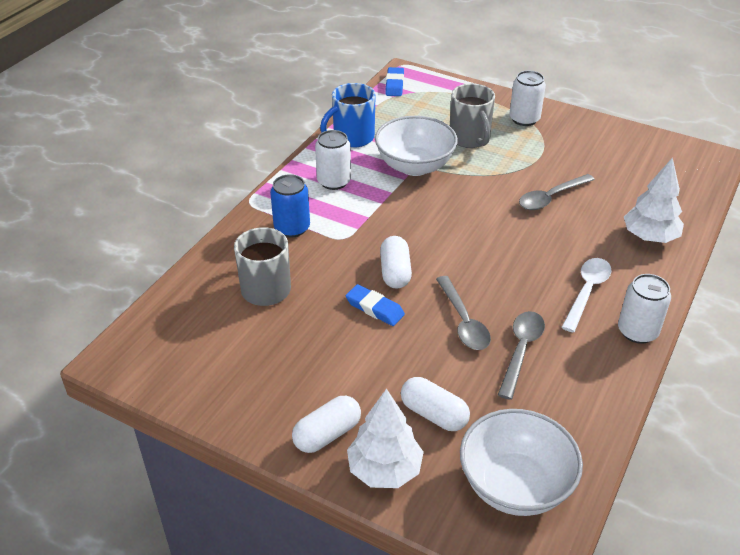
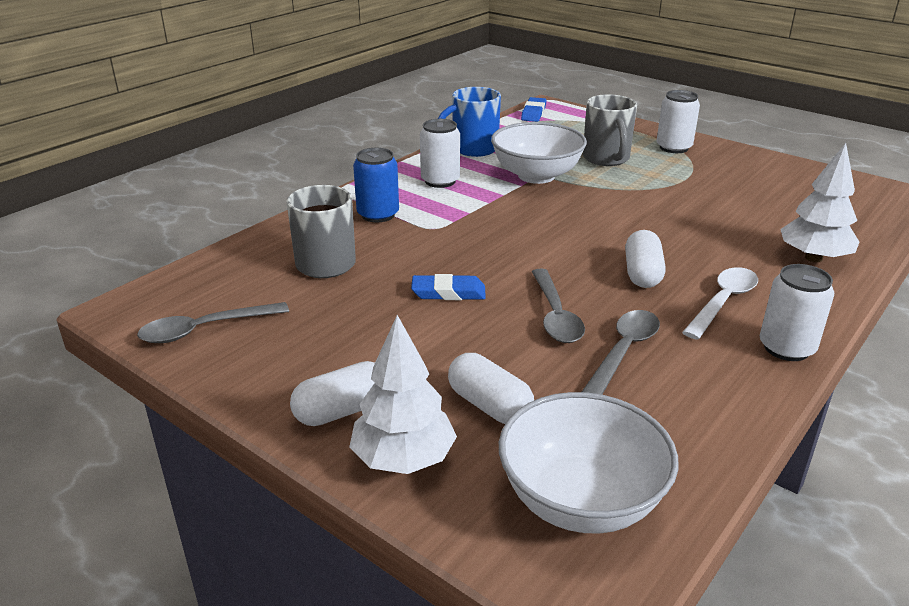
camera: 10 degrees right, 10 degrees down
(375, 308) = (448, 292): blue eraser -> blue eraser turned 45 degrees counterclockwise
(395, 272) = (484, 262): white capsule -> white capsule (642, 273)
(550, 198) = (692, 213): grey spoon -> grey spoon (204, 329)

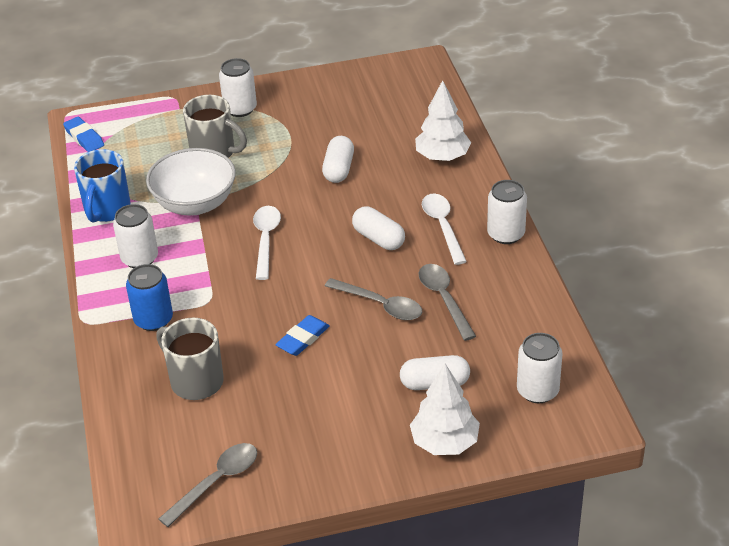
camera: 50 degrees left, 10 degrees up
(204, 329) = (217, 481): grey spoon -> grey spoon turned 150 degrees counterclockwise
(342, 411) = (377, 449): white capsule -> white capsule (338, 169)
(546, 221) = (266, 240): none -> white spoon
(581, 501) = (537, 390): white bowl -> white can

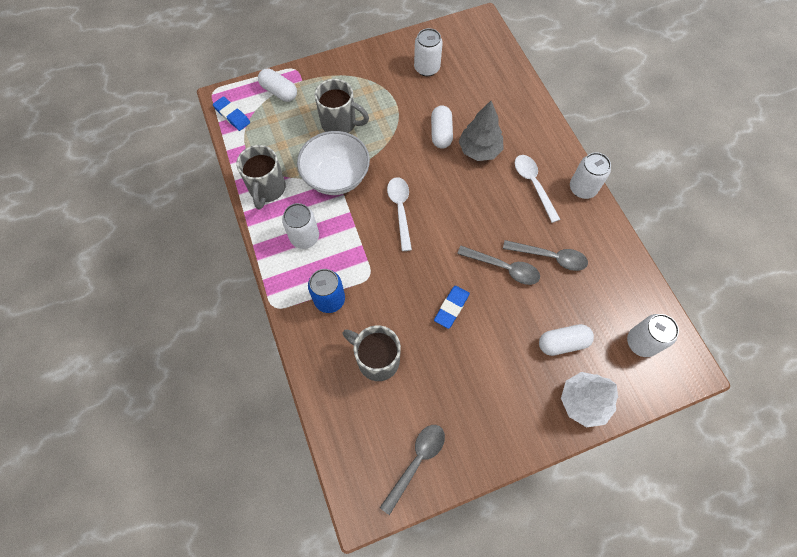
camera: 10 degrees left, 25 degrees up
(107, 210) = (267, 189): blue mug -> grey mug
(240, 109) = (350, 77): white can -> white can (427, 68)
(378, 238) = (487, 201): white capsule -> white capsule (279, 92)
(383, 188) = (479, 150): none -> grey tree
(442, 157) = (517, 114): white tree -> none
(444, 299) = (550, 257): grey spoon -> grey spoon turned 135 degrees clockwise

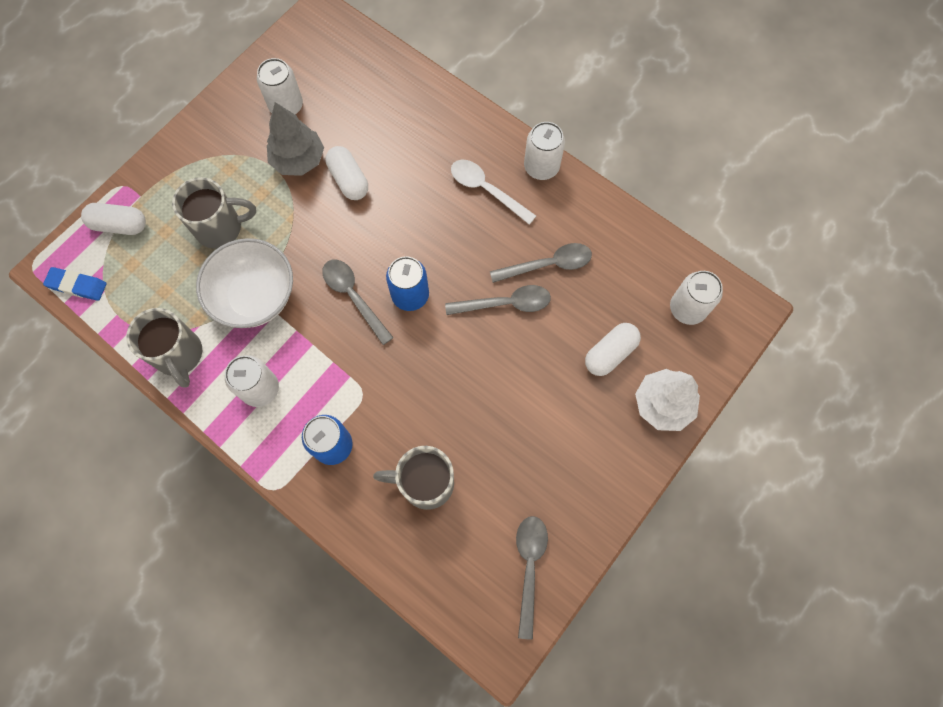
camera: 30 degrees left, 5 degrees up
(400, 209) = (353, 296): white spoon -> grey spoon
(439, 228) = (410, 295): none -> blue can
(451, 308) = (474, 379): blue eraser -> none
(479, 150) = (404, 178): grey tree -> grey tree (298, 160)

